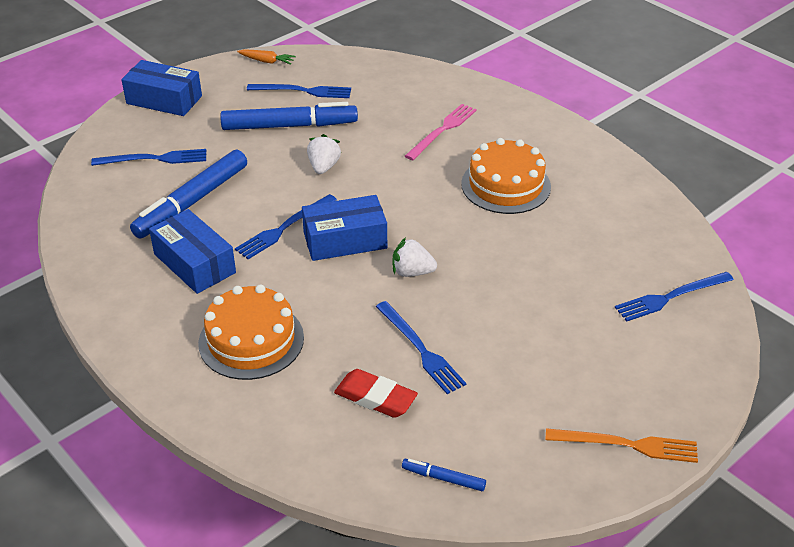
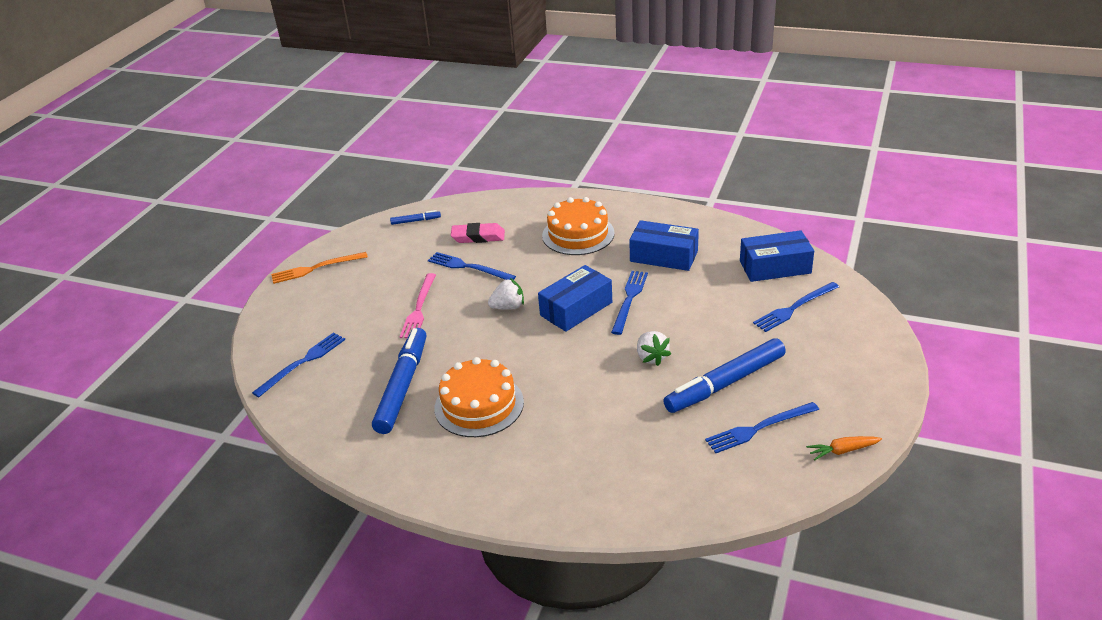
camera: 155 degrees right, 5 degrees down
(164, 100) = (870, 361): blue box -> blue box (775, 267)
(193, 201) = (719, 291): blue marker -> blue marker (402, 387)
(375, 398) = (478, 237): red eraser -> pink eraser
(442, 130) = (578, 440): pink fork -> pink fork (419, 308)

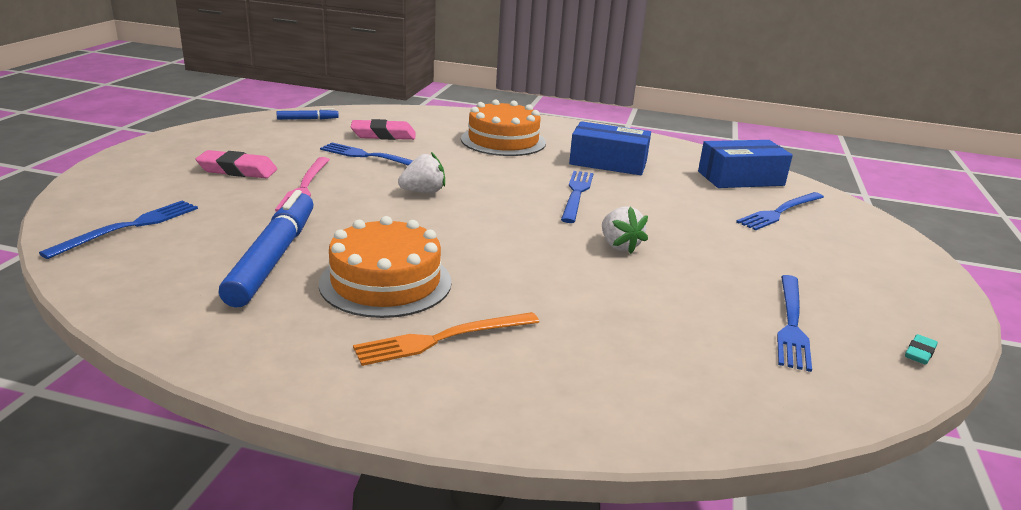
camera: 10 degrees left, 10 degrees down
(316, 268) = (173, 146): orange fork -> orange fork (442, 339)
(367, 293) = (237, 170): none -> pink eraser
(576, 309) = (511, 198): blue box -> none
(726, 383) = (726, 275): blue marker -> none
(759, 428) = (791, 323): blue fork -> blue fork turned 45 degrees counterclockwise
(842, 451) = (919, 353): orange carrot -> turquoise eraser

